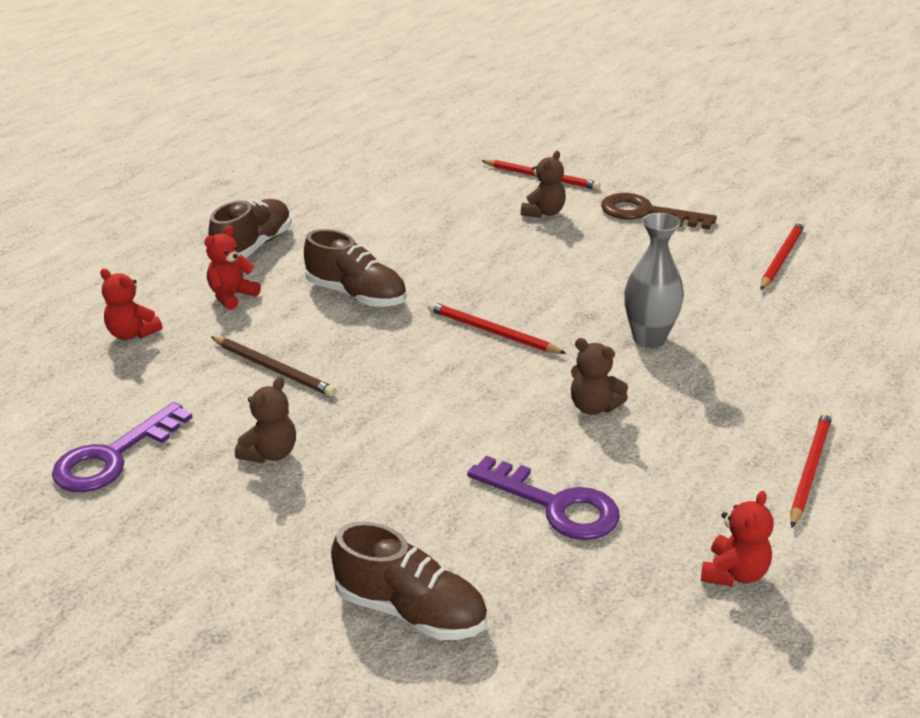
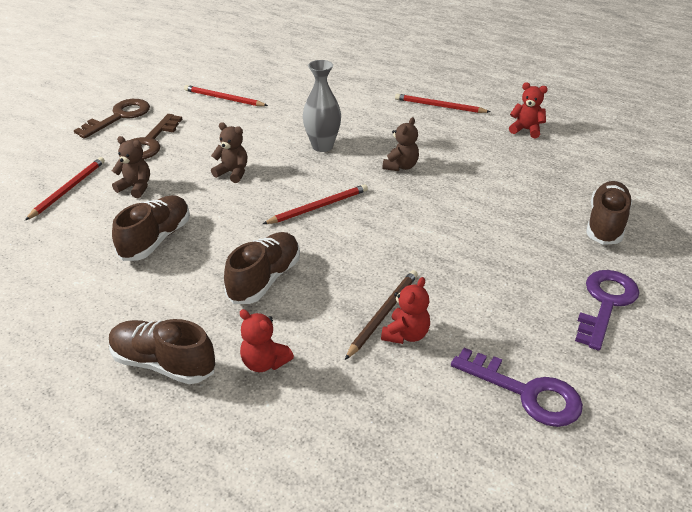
camera: 95 degrees left, 5 degrees up
(132, 334) = (337, 428): red teddy bear -> red teddy bear (406, 334)
(270, 453) = (491, 299): brown teddy bear -> brown teddy bear (233, 173)
(441, 231) = (156, 239): none -> brown shoe
(492, 332) = (318, 207): red pencil -> red pencil turned 150 degrees counterclockwise
(555, 505) = (497, 179): purple key -> purple key (606, 303)
(711, 190) = (119, 117): none -> brown key

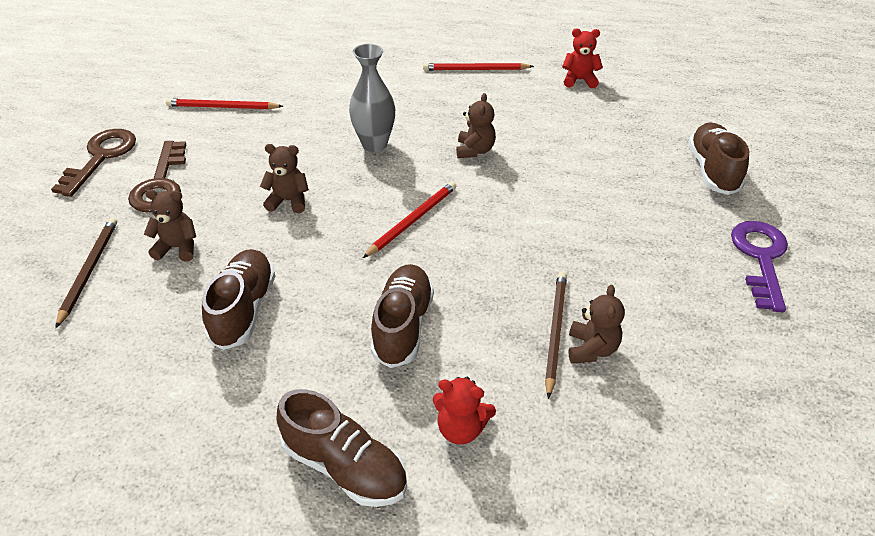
camera: 20 degrees left, 5 degrees up
(68, 189) = (89, 271): red pencil -> brown pencil
(163, 363) = (345, 467): brown shoe -> brown shoe turned 150 degrees counterclockwise
(406, 334) = (591, 349): red teddy bear -> brown teddy bear
(526, 393) = (743, 379): purple key -> none

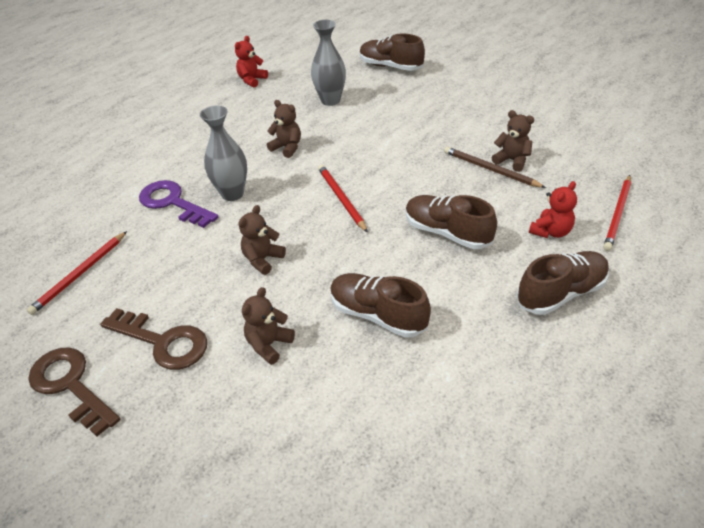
camera: 60 degrees left, 0 degrees up
(89, 271) = (253, 418): brown pencil -> none
(475, 70) = (188, 118): red pencil -> red pencil (617, 214)
(590, 148) = (330, 100): none -> grey vase
(760, 258) = (475, 79): purple key -> purple key (173, 202)

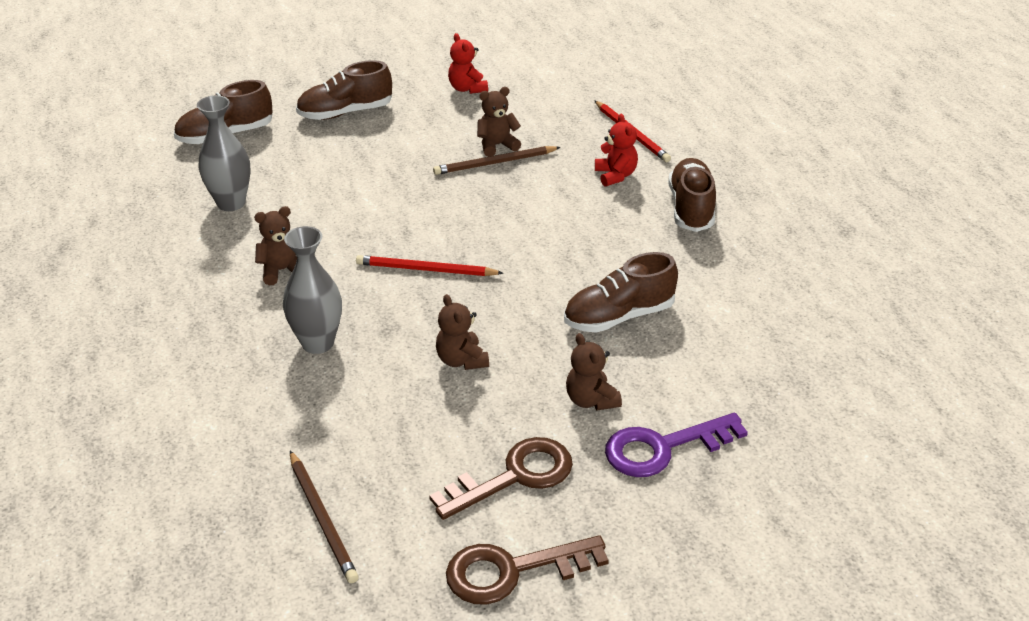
camera: 60 degrees left, 5 degrees down
(80, 274) = (322, 519): red pencil -> brown pencil
(173, 202) = (273, 397): purple key -> purple key (663, 448)
(252, 80) = (87, 242): red teddy bear -> red teddy bear (467, 89)
(447, 233) = (554, 229): brown shoe -> brown shoe (345, 113)

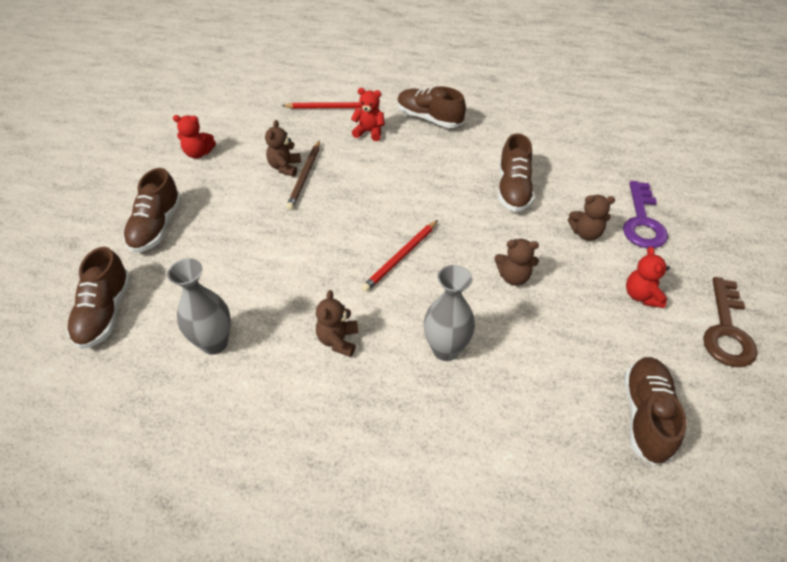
camera: 60 degrees left, 10 degrees up
(322, 519) = (645, 416): brown pencil -> brown shoe
(514, 476) = (641, 296): brown key -> red teddy bear

